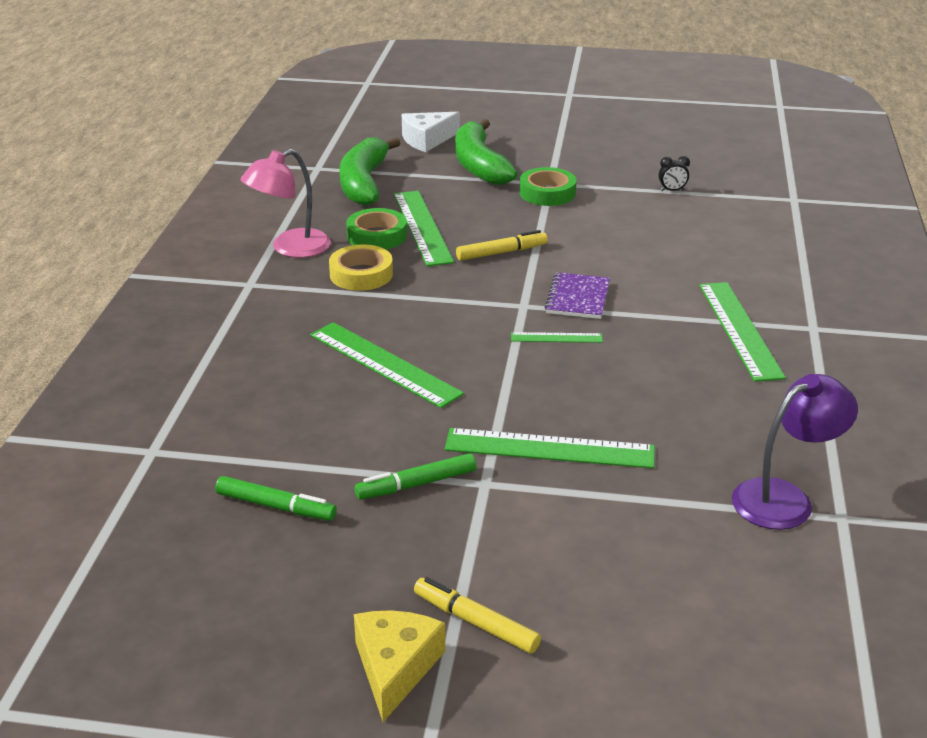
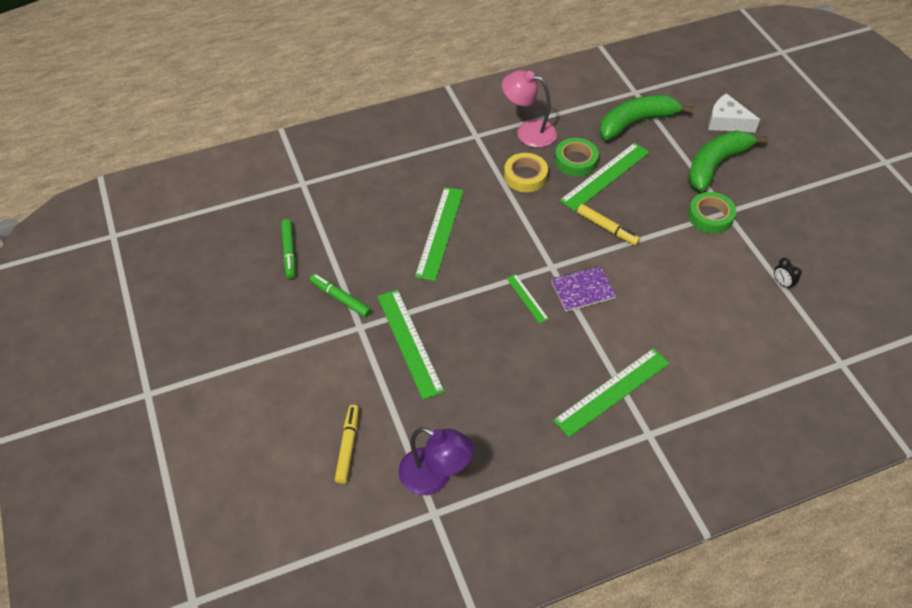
camera: 60 degrees right, 20 degrees up
(395, 667) = (202, 354): yellow cheese -> none
(475, 622) = (248, 372): yellow marker -> yellow marker (348, 446)

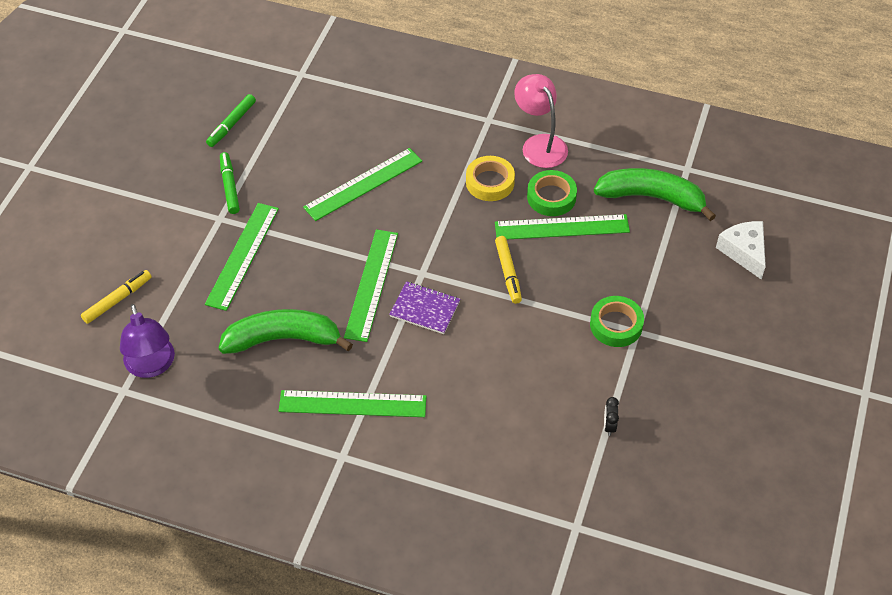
camera: 40 degrees right, 0 degrees up
(527, 298) = (371, 284): green ruler -> green ruler, size x2.00
(716, 164) = (682, 284): green banana -> green banana (283, 339)

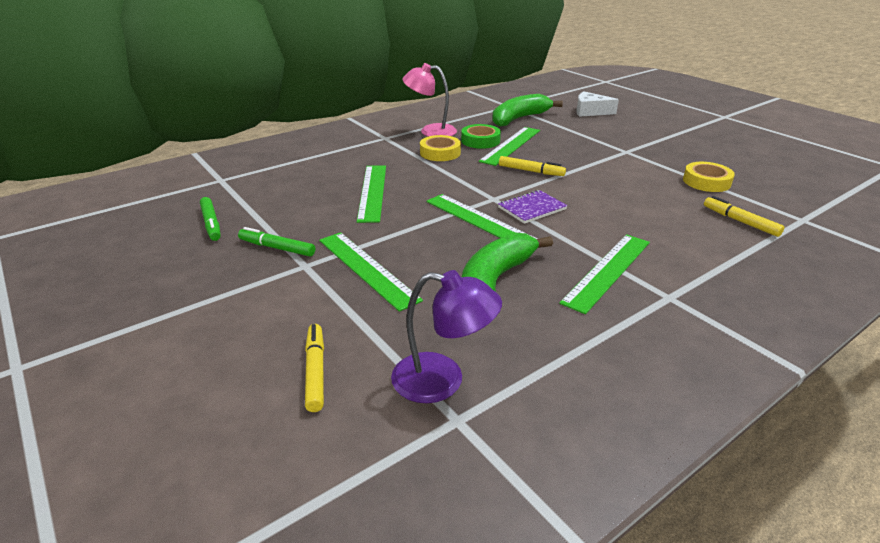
camera: 55 degrees left, 20 degrees down
(528, 475) = (740, 221): none -> yellow marker
(609, 426) = (706, 182): black clock -> yellow tape
(616, 325) = (615, 155): green tape -> none

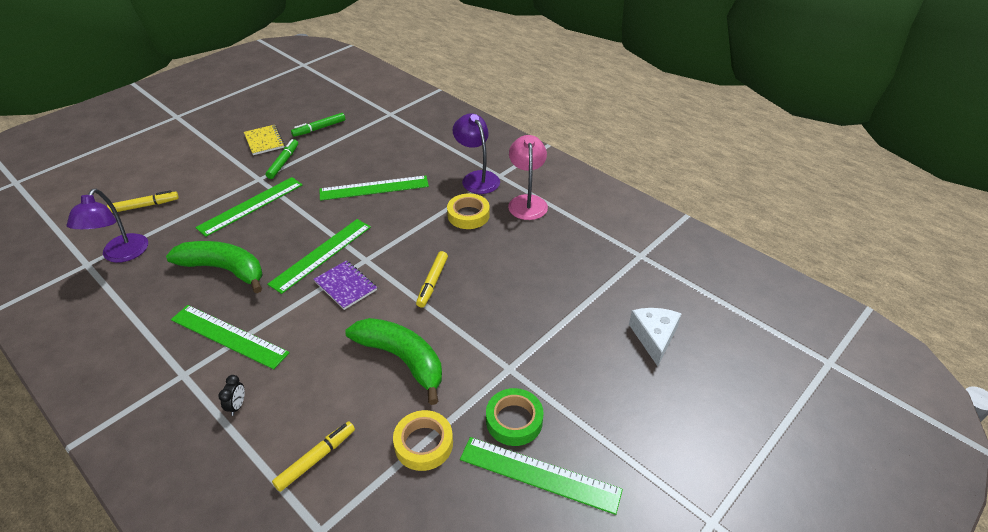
camera: 80 degrees right, 10 degrees up
(205, 265) = (264, 141): none -> yellow notebook
(383, 146) = (477, 178): none -> purple lamp
(480, 141) = (509, 240): green tape -> green tape (514, 420)
(511, 145) = (502, 264): green ruler -> green ruler (539, 475)
(519, 118) = (595, 267): green banana -> green banana (402, 359)
(700, 260) = (237, 406): none -> black clock

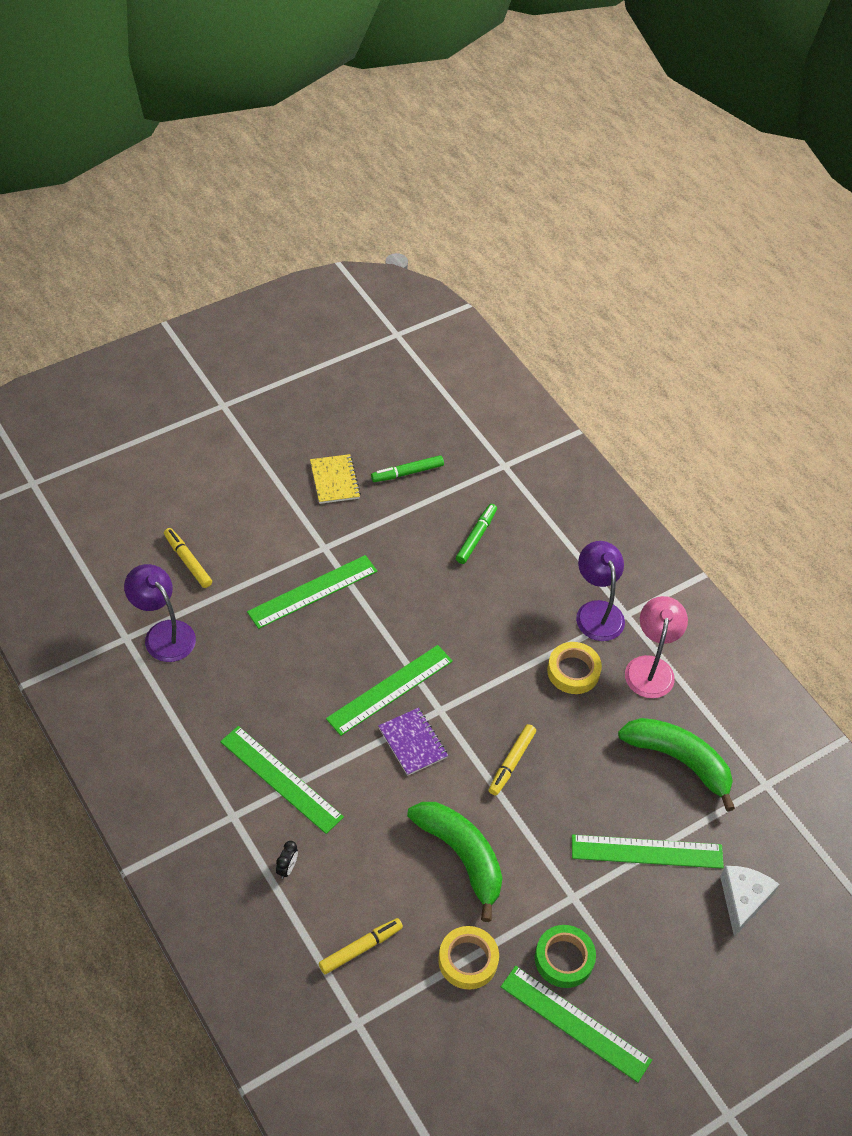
camera: 10 degrees right, 10 degrees up
(121, 255) = (163, 633): purple lamp -> purple lamp turned 120 degrees clockwise
(145, 206) = (188, 561): yellow marker -> yellow marker turned 120 degrees counterclockwise
(225, 269) = (279, 685): green banana -> green banana (679, 761)
(283, 162) = (356, 525): green marker -> green marker (476, 537)
(374, 188) = (465, 598): green ruler -> green ruler (647, 852)

